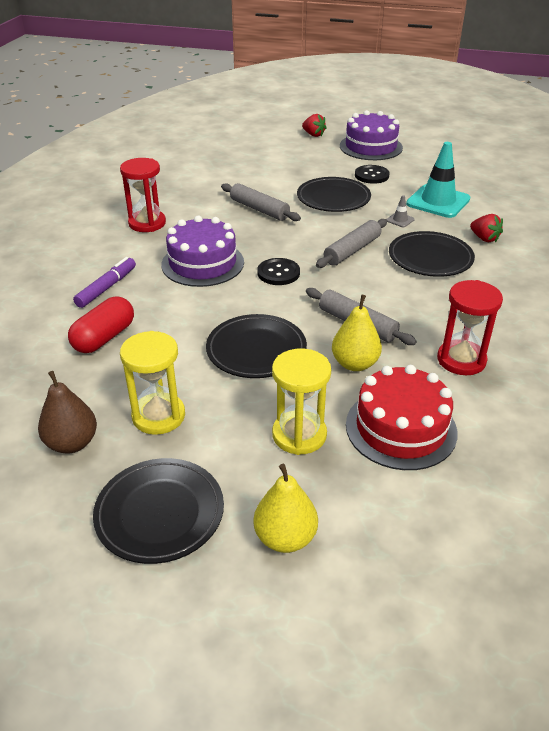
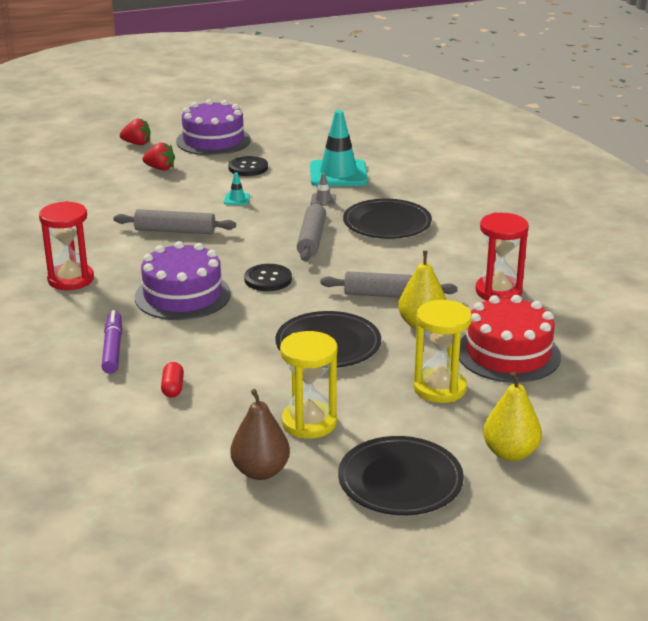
camera: 35 degrees left, 10 degrees down
(104, 338) = (173, 388): red capsule -> red capsule, size x0.54
(333, 198) = (237, 199): black plate -> turquoise traffic cone
(484, 238) = (413, 194): red strawberry -> red strawberry (160, 168)

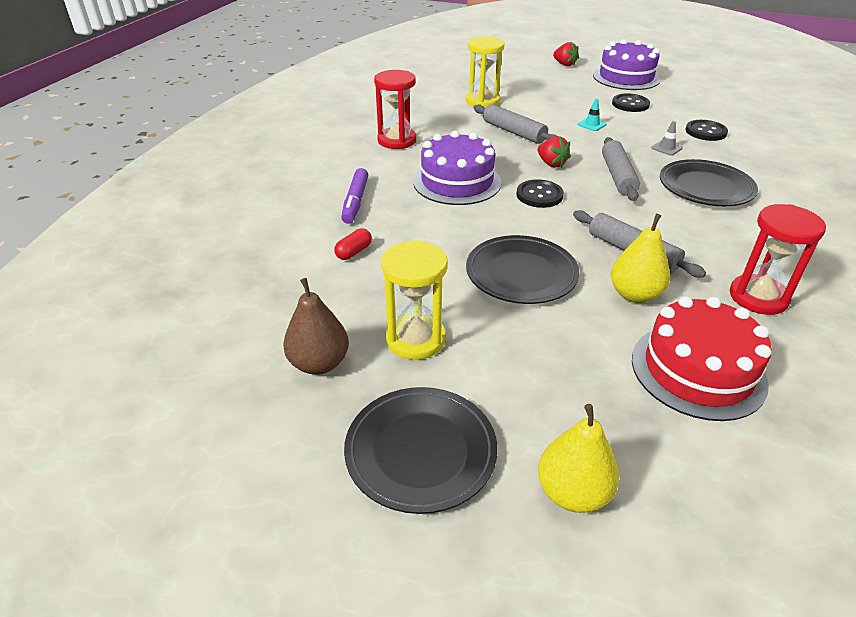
camera: 40 degrees right, 10 degrees up
(112, 348) = (355, 201): purple marker -> purple marker turned 150 degrees clockwise
(160, 168) = (560, 85): red strawberry -> red strawberry (551, 164)
(311, 239) = (618, 176): grey rolling pin -> grey rolling pin turned 45 degrees counterclockwise
(338, 174) = (705, 132): turquoise traffic cone -> black button
(439, 388) = (578, 370): yellow hourglass -> yellow hourglass (482, 101)

